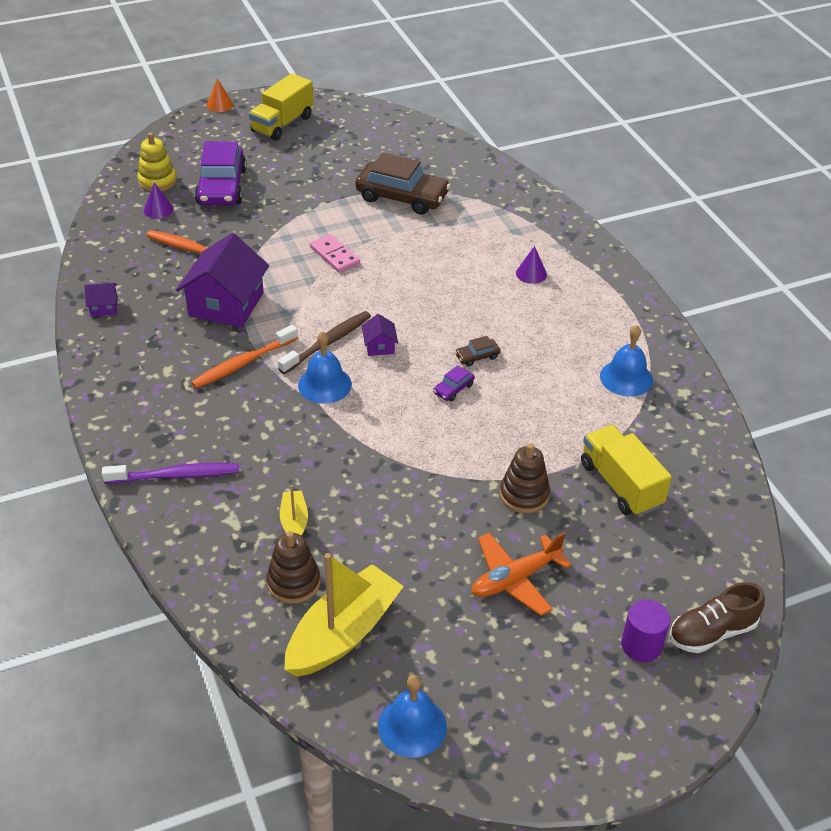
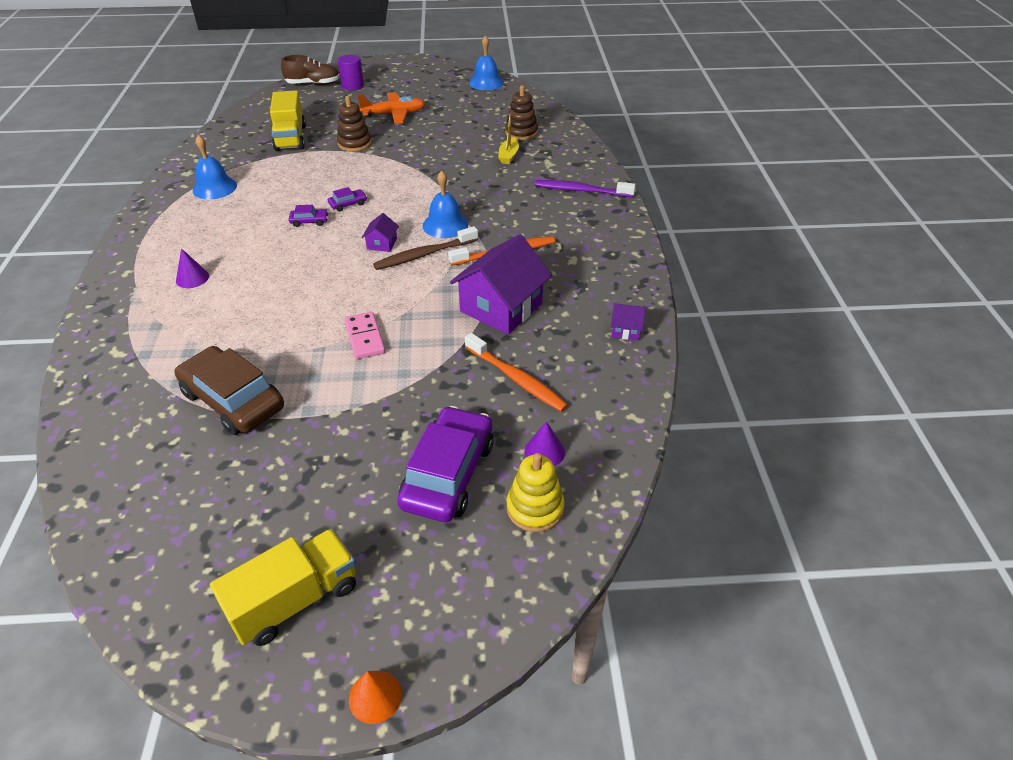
camera: 160 degrees left, 0 degrees up
(343, 633) = (503, 112): yellow boat -> none
(477, 356) = (309, 221): brown car -> purple car

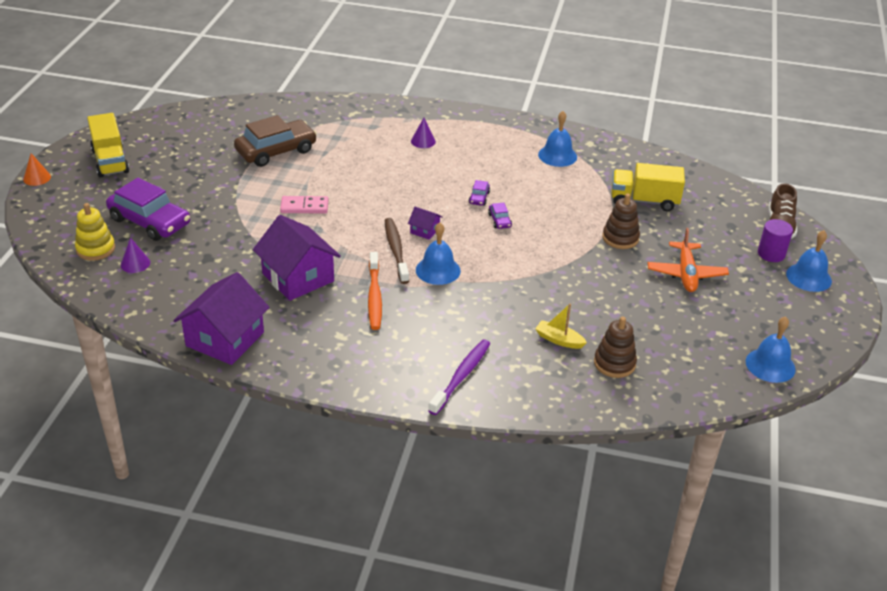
camera: 105 degrees right, 5 degrees down
(377, 73) = (808, 277): none -> blue bell
(516, 379) = (211, 267): orange toothbrush -> none
(626, 330) = (225, 339): purple house -> purple house, size x2.24

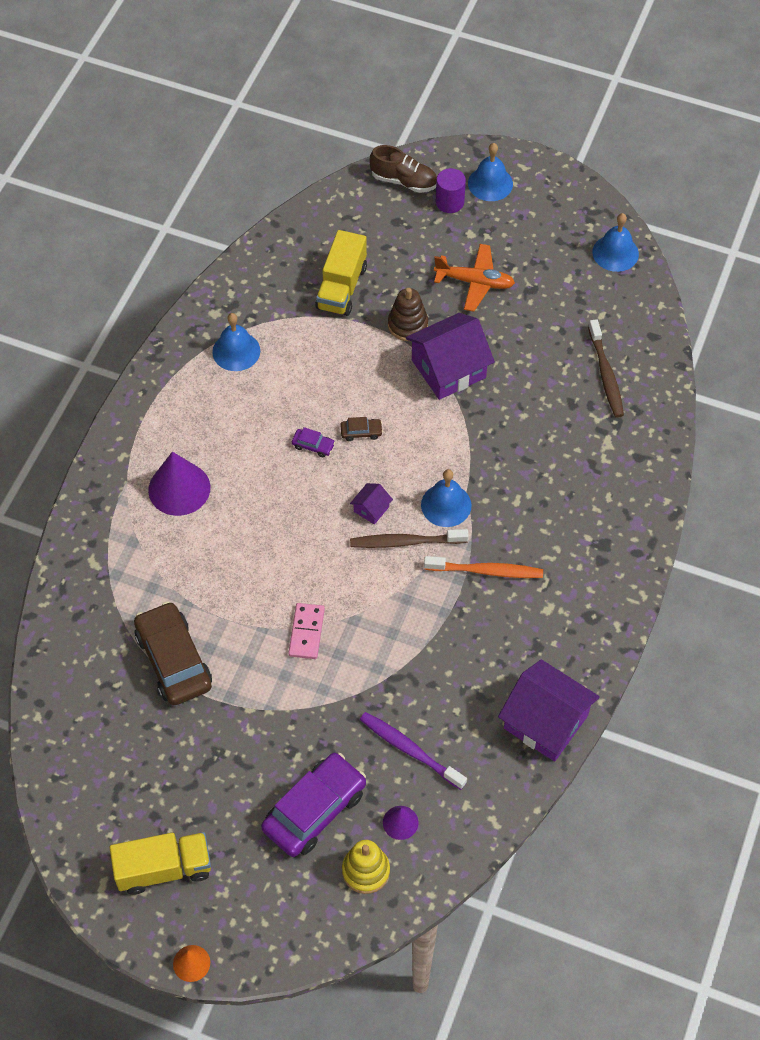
camera: 80 degrees left, 20 degrees up
(298, 277) = (445, 645): purple house -> purple house (448, 369)
(423, 141) = (179, 488): purple cone -> purple cone, size x1.92
(461, 376) = (617, 506): purple toothbrush -> purple toothbrush (410, 750)
(499, 220) = (361, 432): purple car -> brown car
(559, 340) = (569, 413): yellow boat -> none
(614, 363) = (606, 374): brown stacking toy -> brown toothbrush

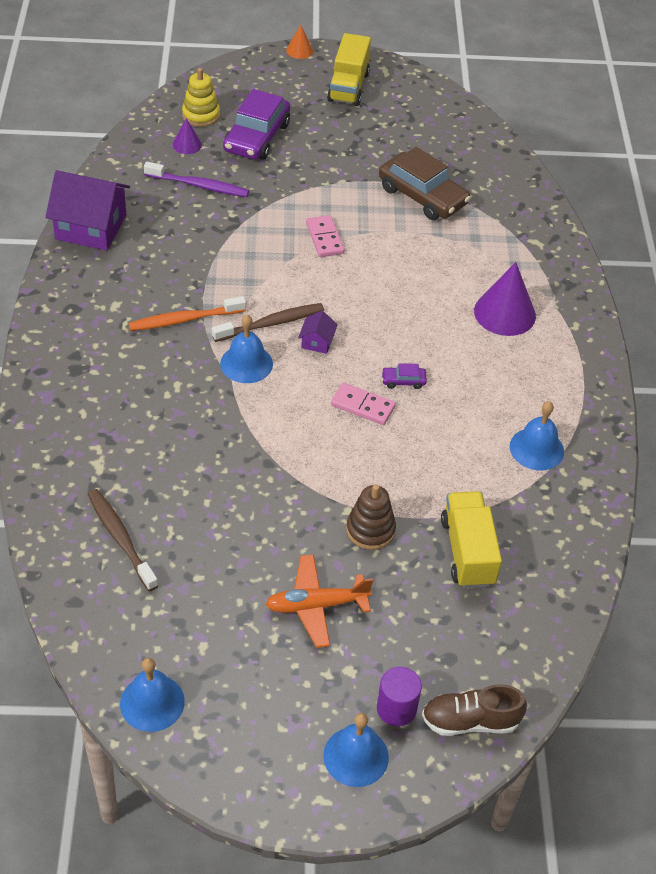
camera: 155 degrees right, 10 degrees down
(164, 869) = (348, 87): yellow truck -> yellow truck turned 45 degrees counterclockwise
(361, 432) = (363, 406): brown car -> pink domino
(448, 369) = (302, 494): purple house -> none

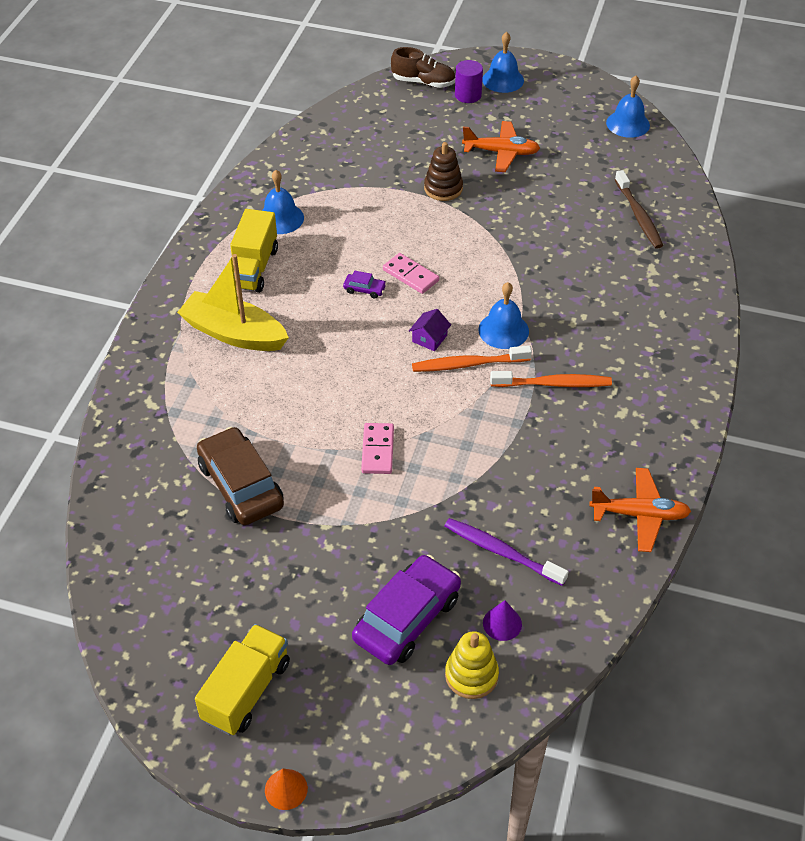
camera: 160 degrees left, 0 degrees up
(91, 227) = (639, 515): purple house -> orange plane
(271, 323) = (468, 364): brown toothbrush -> orange toothbrush
(468, 552) = (376, 163): yellow truck -> yellow truck (253, 268)
(504, 313) = (234, 333): purple cone -> yellow boat

